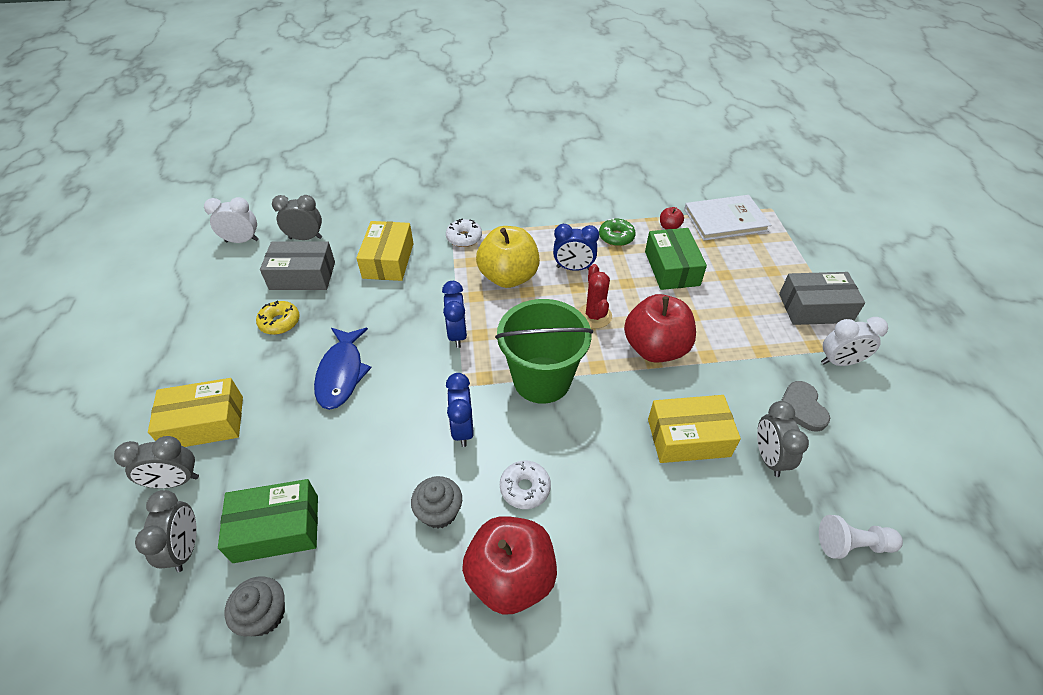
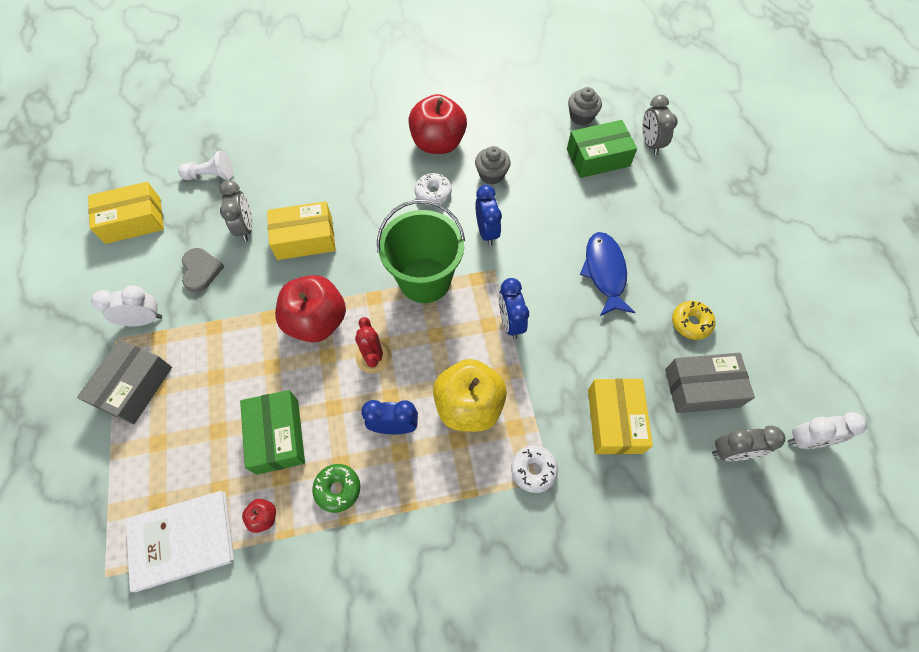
camera: 175 degrees right, 15 degrees up
(175, 481) = (686, 180): grey clock -> none
(204, 423) = (695, 221): yellow box -> yellow box (133, 221)
(815, 308) = (134, 387): grey box -> grey box turned 60 degrees counterclockwise

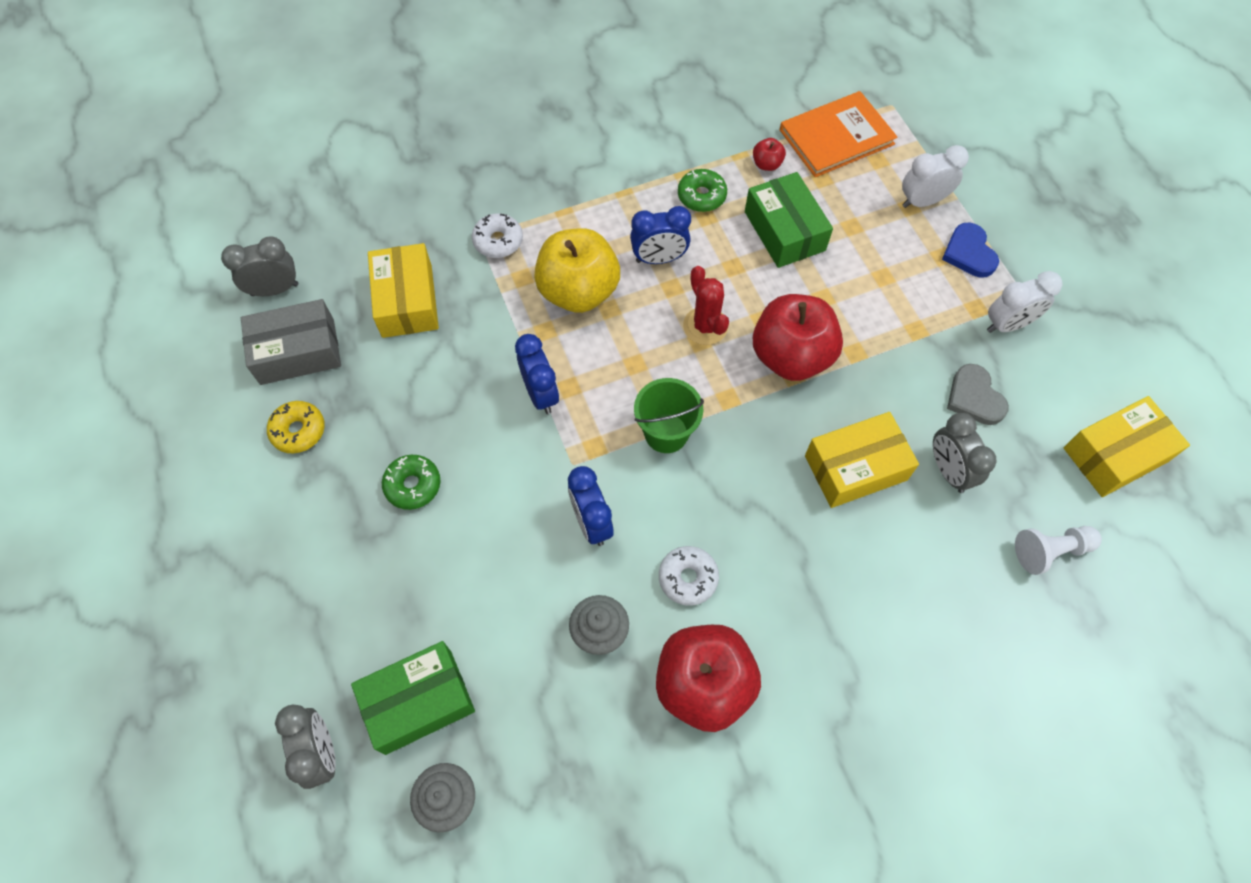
camera: 170 degrees right, 0 degrees up
(134, 387) = (969, 253): grey box -> blue heart
(182, 540) = (836, 137): white book -> orange book
(425, 280) = (666, 433): green bucket -> green bucket, size x0.61
(605, 272) = (413, 485): blue fish -> green donut
(806, 440) = (184, 314): white clock -> white clock (922, 201)

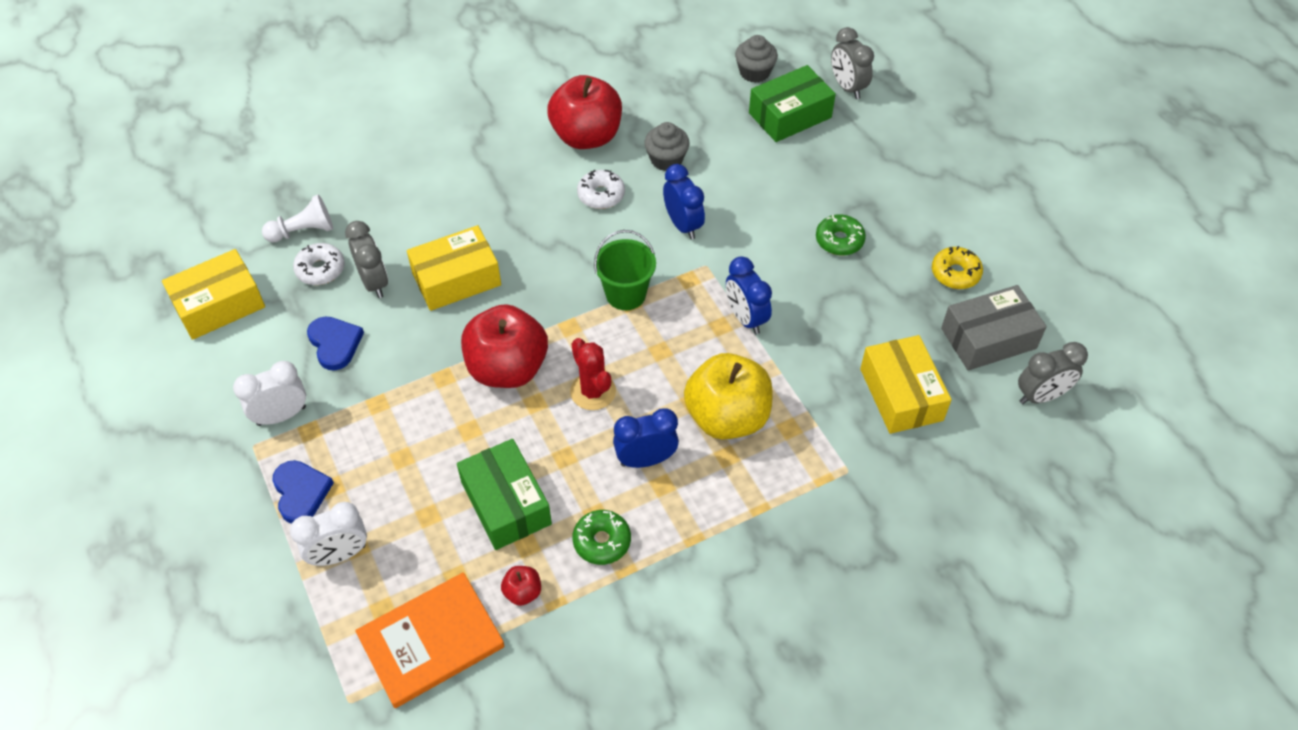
camera: 175 degrees right, 10 degrees down
(498, 241) = (825, 467): white donut -> white donut (320, 269)
(974, 397) = (335, 344): grey heart -> blue heart

